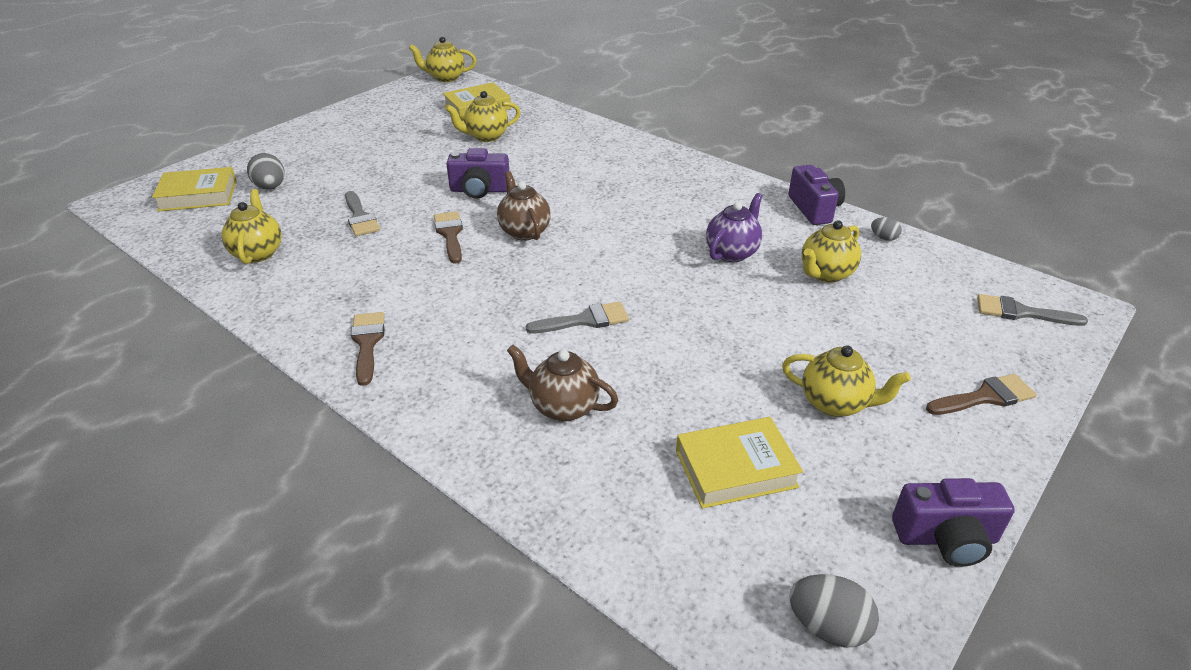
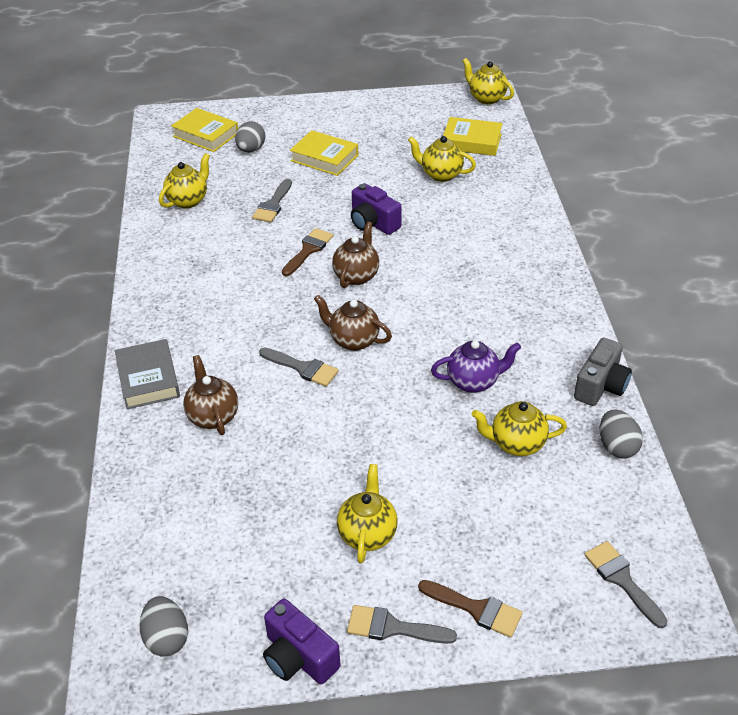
camera: 45 degrees right, 5 degrees up
(367, 343) = (169, 303): brown brush -> none
(445, 418) = (148, 379): none -> grey book
(596, 276) = (353, 340): none -> brown teapot
(735, 469) = (248, 524): yellow book -> yellow book (324, 158)
(814, 209) = (600, 386): purple camera -> grey camera
(835, 404) = (367, 534): yellow teapot -> yellow teapot turned 150 degrees counterclockwise
(883, 238) = (617, 447): grey egg -> grey egg, size x1.70
(963, 455) = (393, 628): none -> grey brush

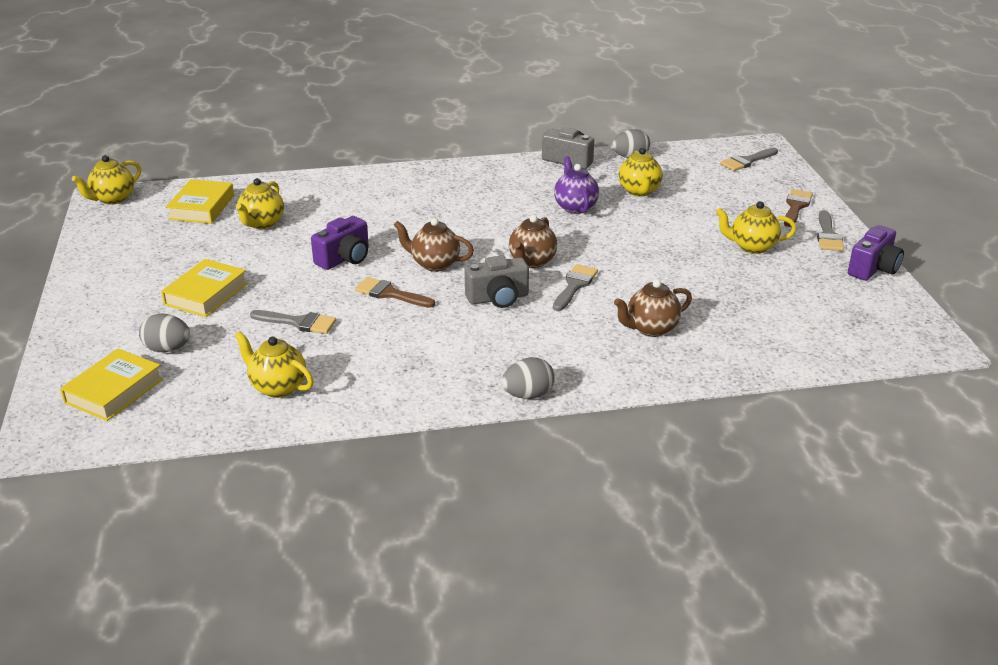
camera: 95 degrees left, 10 degrees down
(148, 379) = (609, 374): grey book -> none
(167, 638) = (893, 325): grey egg -> grey egg (528, 395)
(288, 314) = (498, 298): none -> grey camera

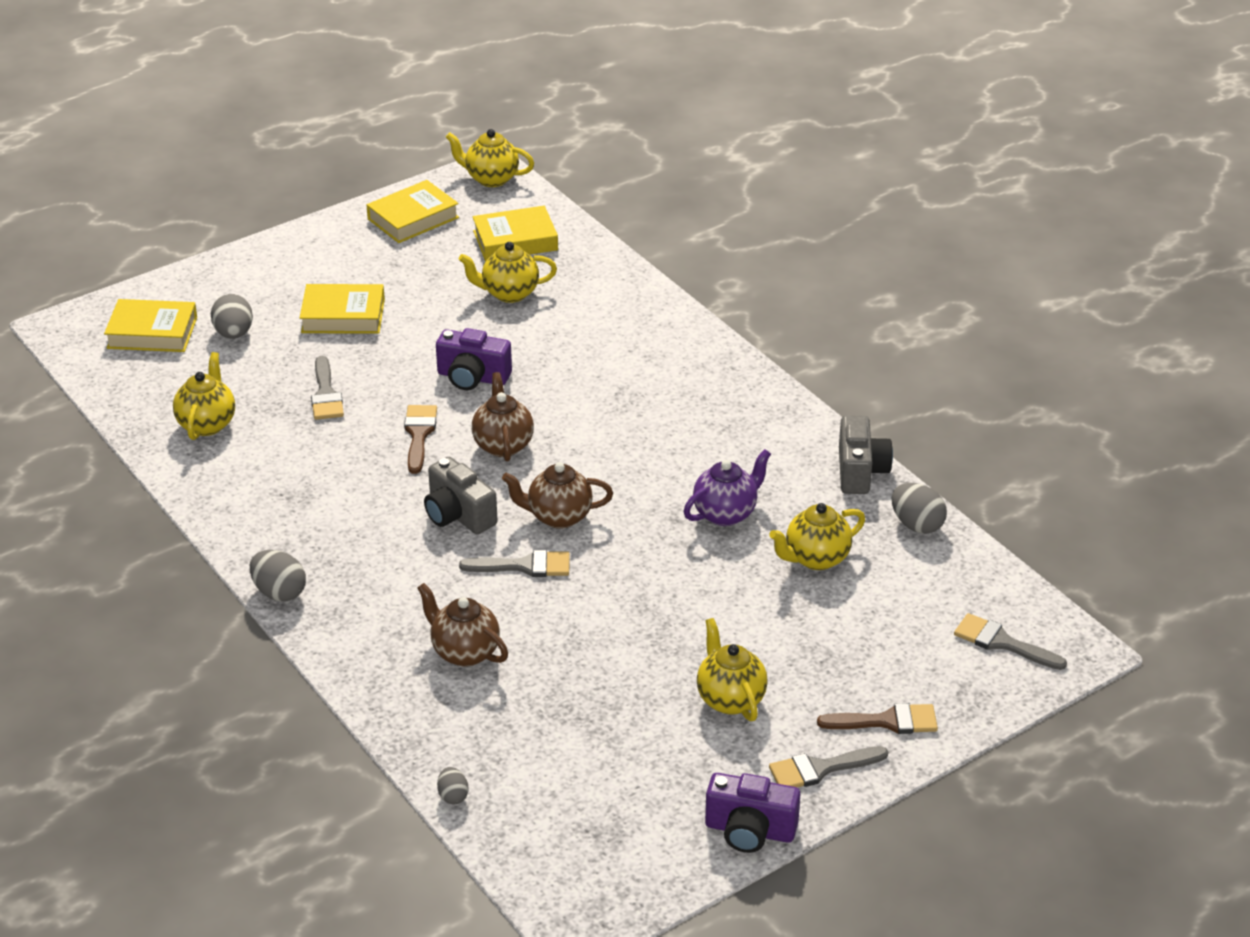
camera: 65 degrees right, 5 degrees up
(118, 239) = (413, 218): none -> yellow book
(800, 366) = (453, 796): none -> grey egg

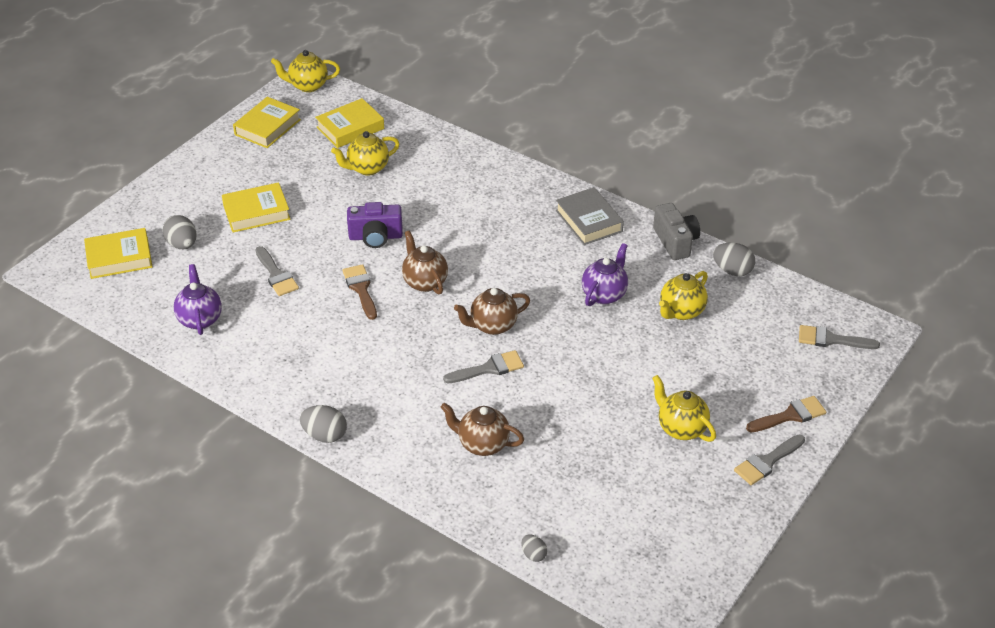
camera: 20 degrees left, 5 degrees up
(207, 424) = (200, 319): yellow teapot -> purple teapot
(458, 515) = (422, 342): grey camera -> none
(750, 830) = (746, 520): purple camera -> none
(758, 419) = (589, 221): none -> grey book

